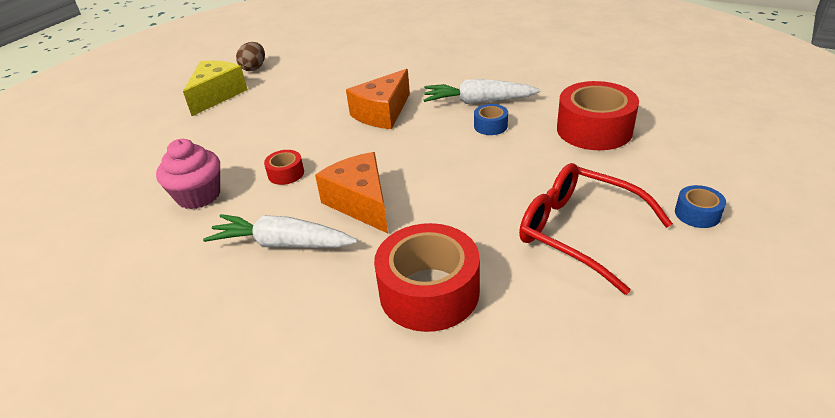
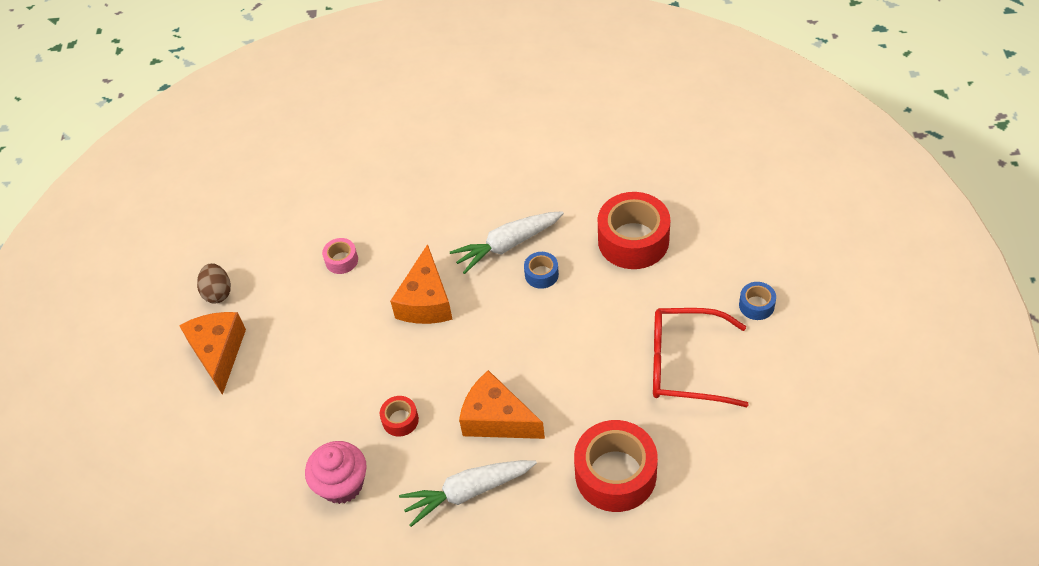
camera: 30 degrees left, 15 degrees up
(217, 95) = (218, 353): yellow cheese -> orange cheese
(348, 75) = (341, 260): none -> pink tape

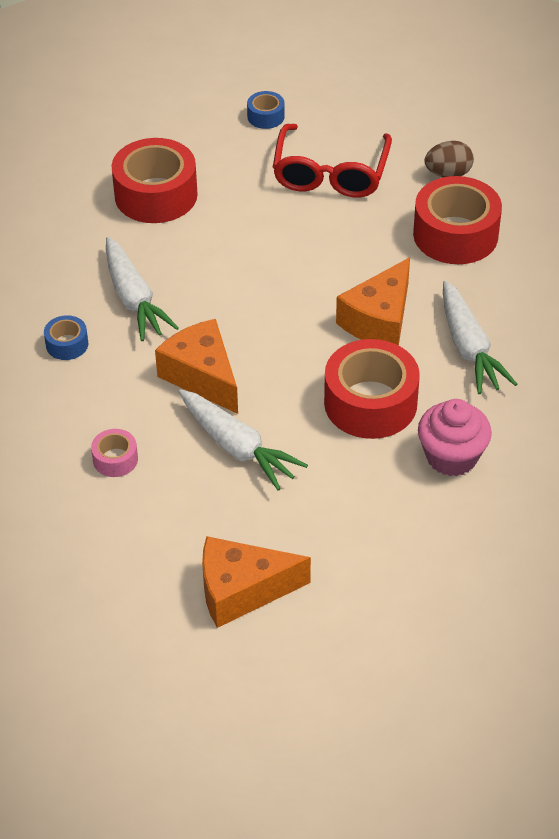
camera: 90 degrees left, 5 degrees down
(218, 292) = (137, 597): brown egg -> brown egg (448, 174)
(352, 334) = (238, 447): none -> white carrot
(400, 420) = (370, 403): red tape -> red tape, size x2.13
(426, 301) = (202, 376): orange cheese -> orange cheese turned 135 degrees counterclockwise
(541, 274) = (186, 272): blue tape -> blue tape (67, 344)

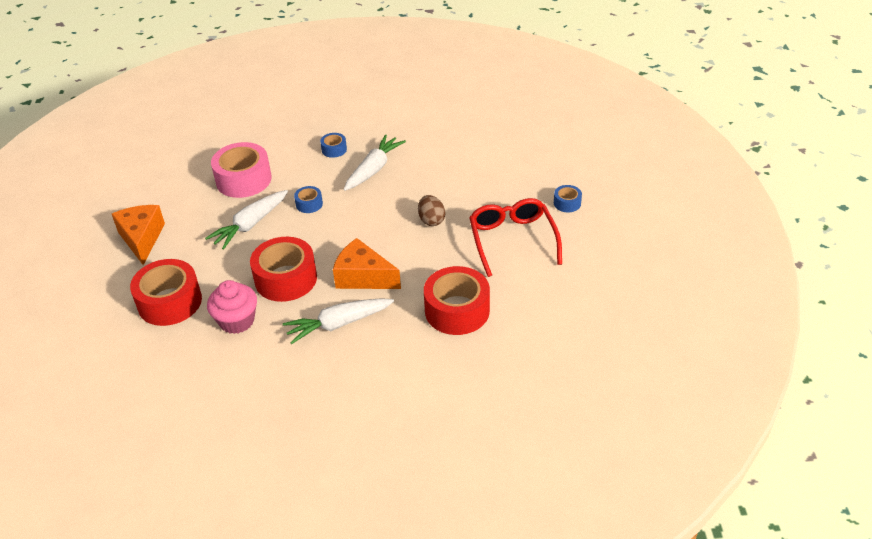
camera: 85 degrees right, 5 degrees down
(115, 459) = (243, 180): pink tape -> pink tape, size x2.13
(134, 299) = (374, 169): white carrot -> white carrot turned 150 degrees clockwise
(156, 195) = (472, 165): red tape -> red tape (170, 302)
(202, 376) = (309, 204): orange cheese -> blue tape
(330, 173) = (512, 240): red glasses -> red glasses turned 75 degrees clockwise
(448, 174) = (526, 302): brown egg -> brown egg (431, 220)

